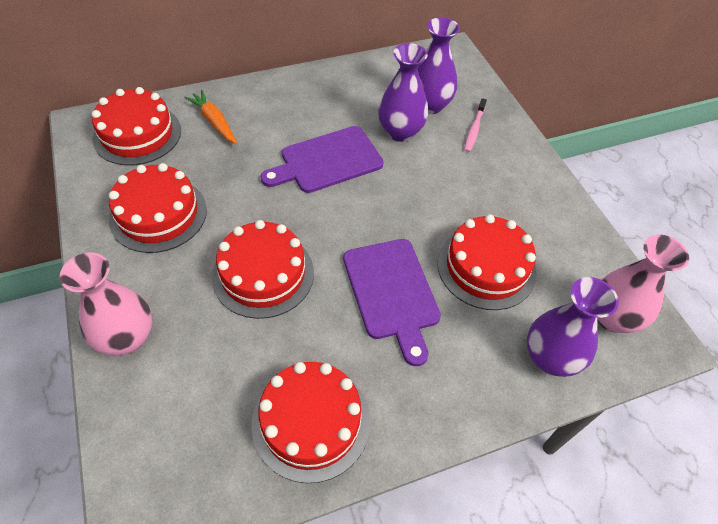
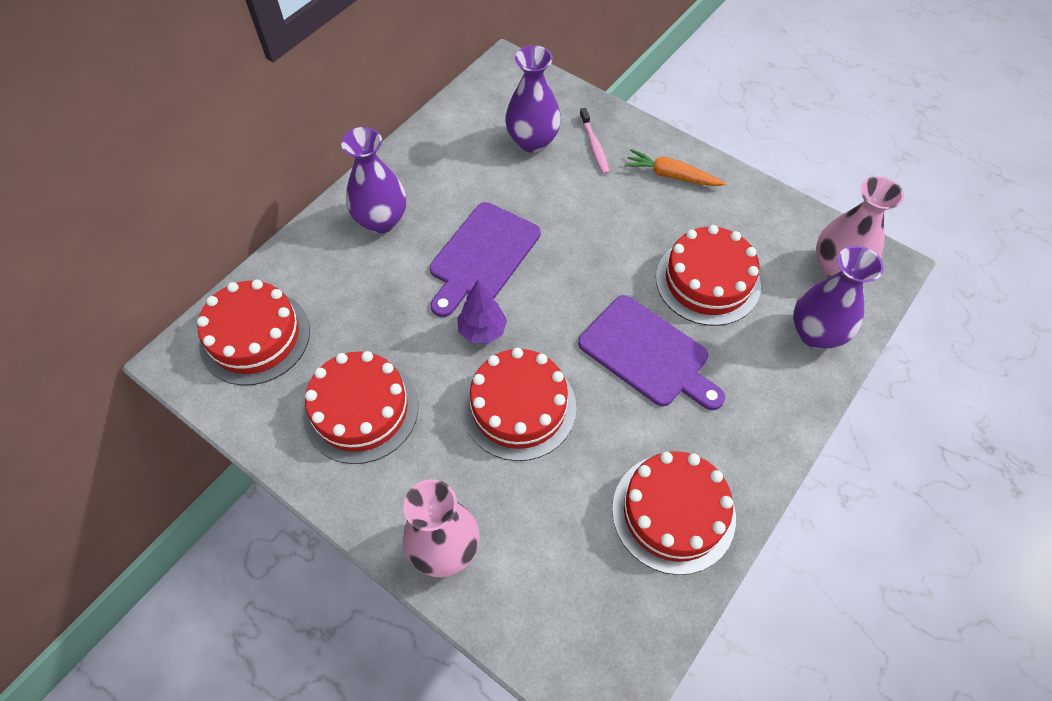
camera: 30 degrees left, 5 degrees up
(214, 122) = (328, 276): orange carrot -> orange carrot (671, 175)
(283, 209) = (482, 331): none -> purple tree
(400, 132) = (527, 186): purple vase -> purple vase (381, 220)

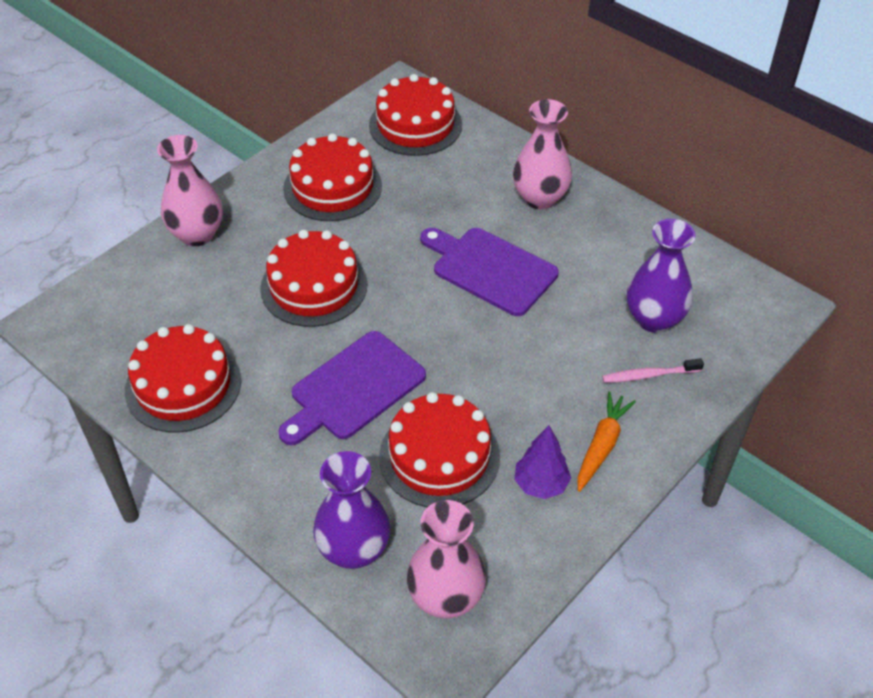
camera: 95 degrees right, 10 degrees down
(381, 220) = (540, 198): purple vase -> pink vase
(482, 331) = (400, 265): purple tree -> purple tree (541, 484)

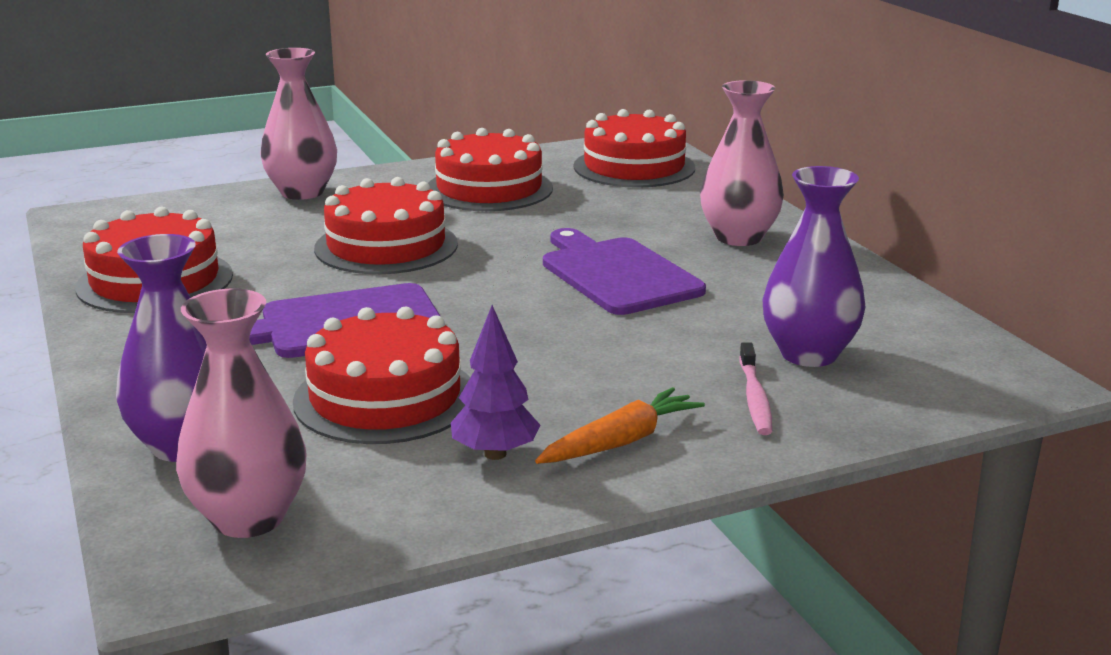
camera: 25 degrees right, 25 degrees down
(649, 375) = (755, 398): pink toothbrush -> pink toothbrush turned 105 degrees counterclockwise

